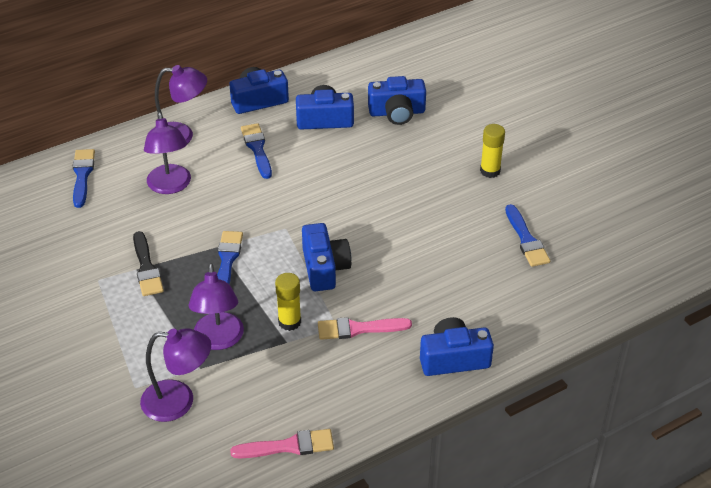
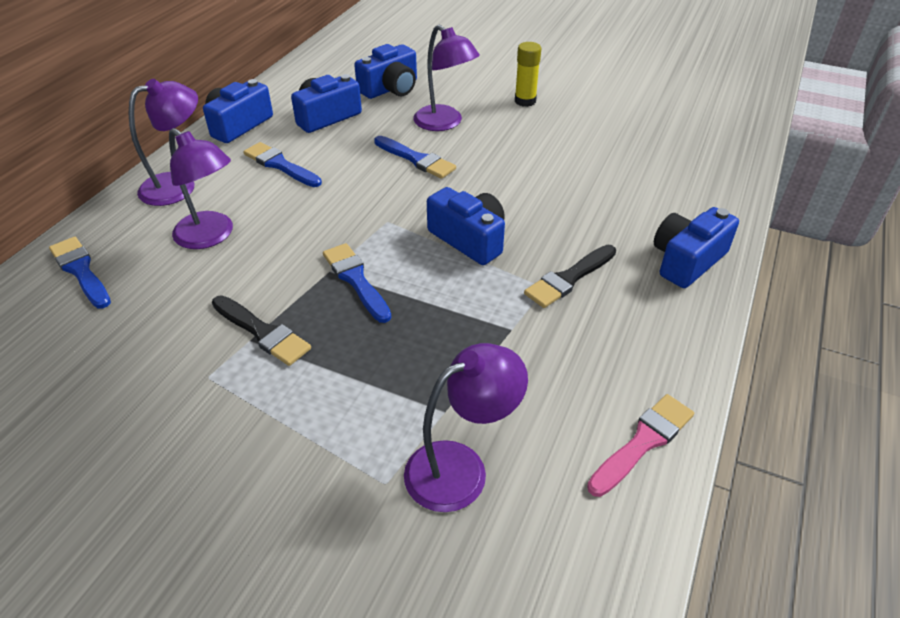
camera: 35 degrees left, 0 degrees up
(219, 340) = (434, 367): purple lamp -> purple lamp (444, 123)
(289, 322) = (492, 307): yellow glue stick -> none
(358, 329) = (569, 278): pink brush -> black brush
(526, 239) = (619, 138): blue brush -> blue brush (416, 159)

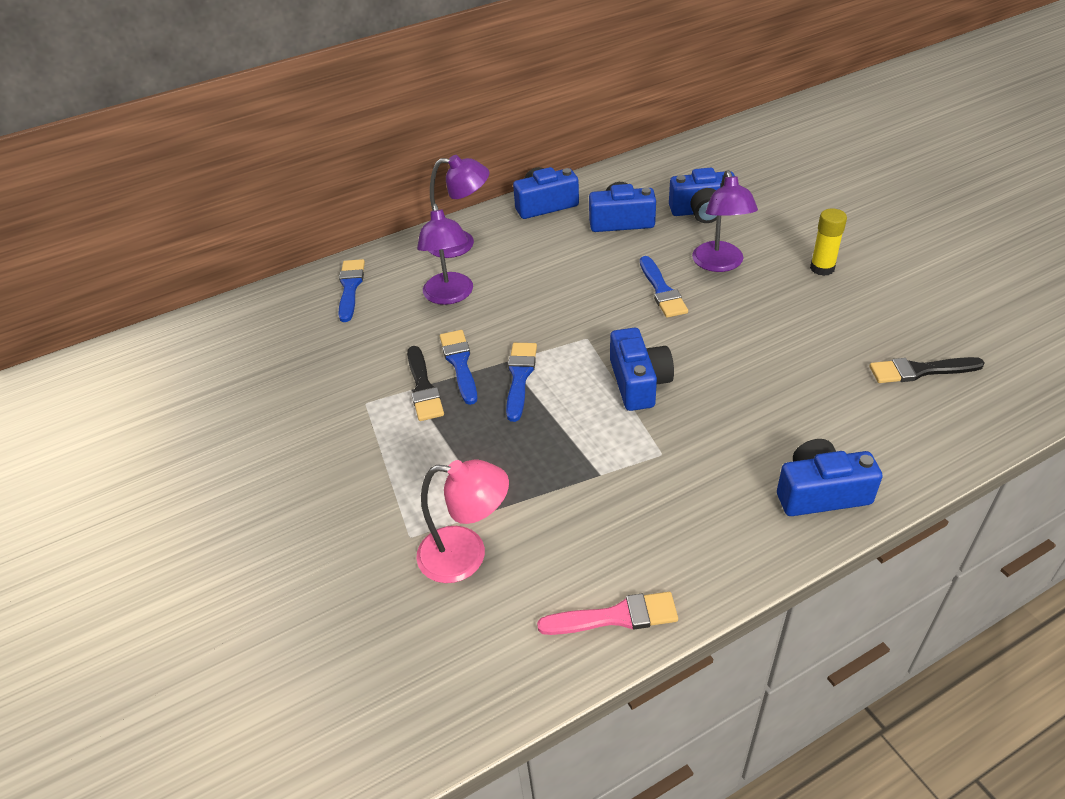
camera: 40 degrees right, 0 degrees up
(280, 165) = (547, 253): blue brush -> blue brush (459, 363)
(461, 467) = (466, 555): purple lamp -> pink lamp
(569, 278) = (690, 456): black brush -> black brush (920, 371)

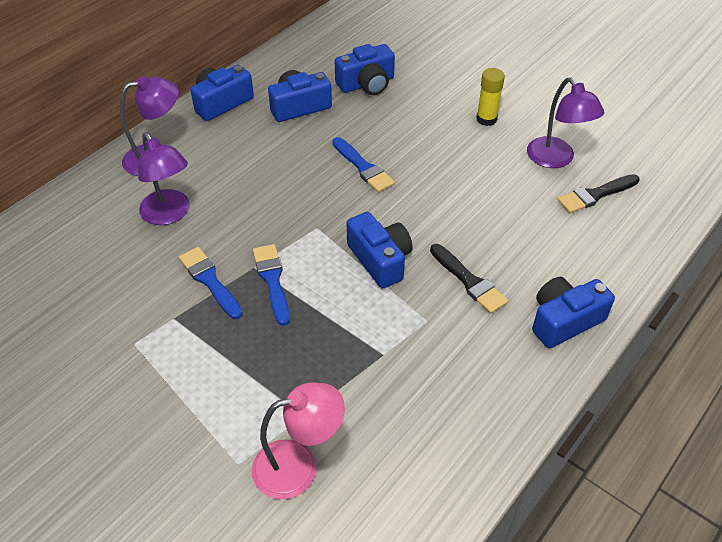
camera: 25 degrees left, 5 degrees up
(350, 287) = (63, 227): blue brush -> none
(423, 388) = (185, 313): black brush -> black brush (469, 281)
(615, 616) = (450, 480): pink brush -> none
(720, 264) = (402, 132): purple lamp -> purple lamp (556, 159)

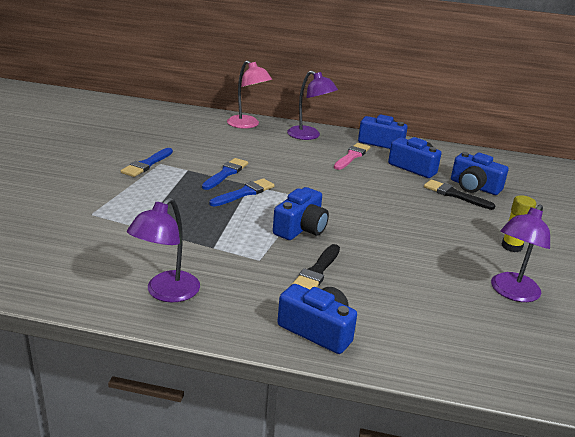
camera: 60 degrees right, 20 degrees down
(169, 214) = (267, 150): purple lamp -> purple lamp (166, 293)
(238, 144) = (352, 156): none -> pink brush
(298, 465) = (100, 234): pink lamp -> pink lamp (247, 125)
(363, 167) = (385, 203): blue brush -> blue brush (147, 164)
(595, 195) = (494, 324): black brush -> black brush (454, 195)

